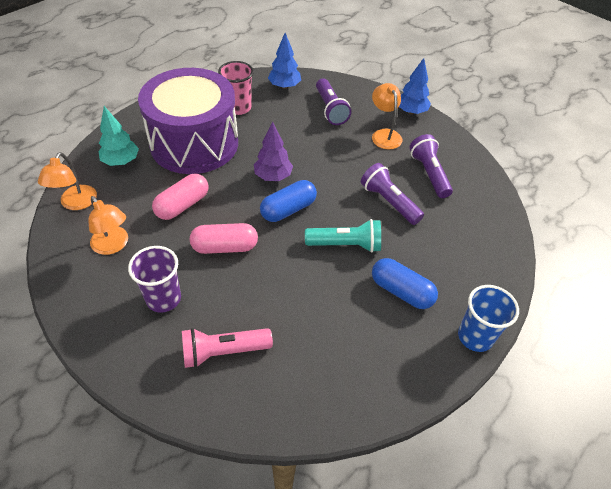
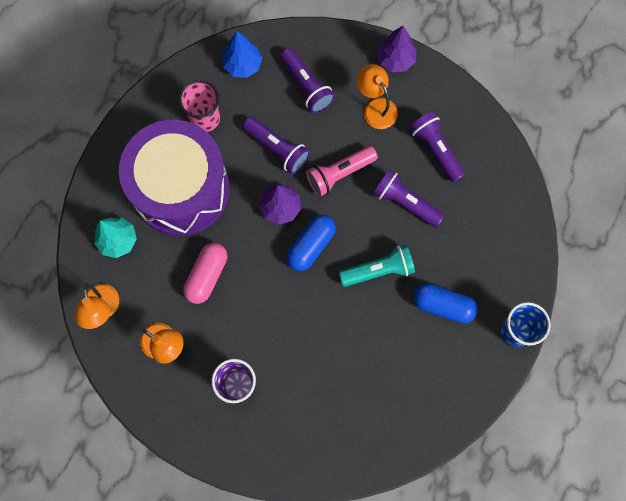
camera: 15 degrees left, 25 degrees up
(223, 352) = (311, 418): pink flashlight -> pink flashlight (339, 174)
(225, 247) = (268, 311): pink capsule -> none
(288, 139) = (277, 149): none -> purple flashlight
(411, 112) = (395, 60): blue tree -> purple tree

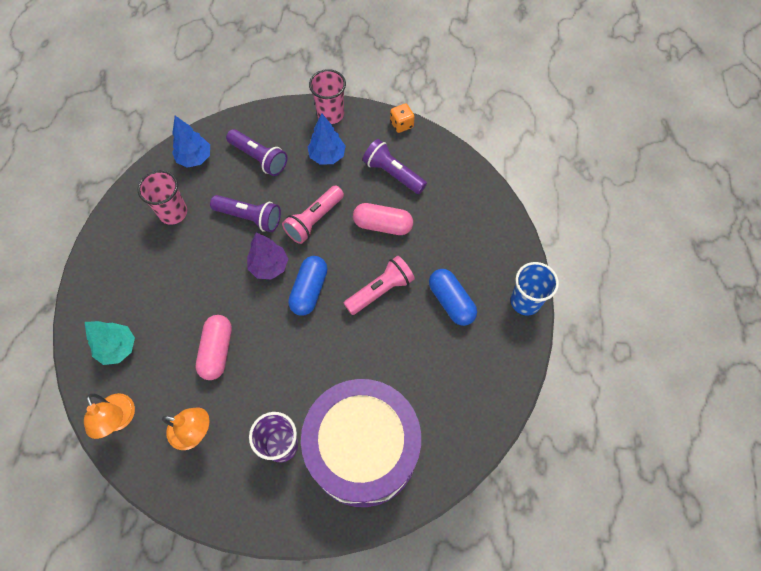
camera: 20 degrees left, 10 degrees down
(181, 189) = (168, 281): purple drum -> purple drum (363, 450)
(376, 107) = (327, 156): orange lamp -> blue tree
(379, 270) = (380, 290): turquoise flashlight -> pink flashlight
(395, 60) = (330, 114): purple tree -> pink cup
(405, 202) = (382, 225): purple flashlight -> pink capsule
(443, 305) = (451, 302): blue capsule -> blue capsule turned 60 degrees clockwise
(465, 96) = (401, 124): none -> orange dice

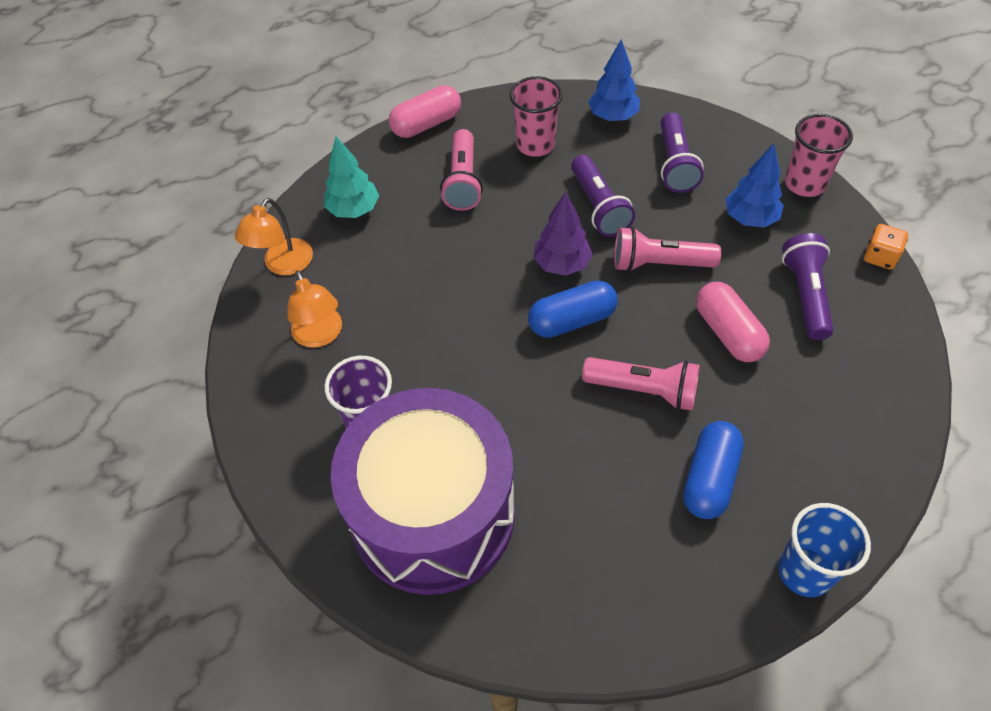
camera: 55 degrees right, 10 degrees down
(159, 271) = (463, 181): none -> pink flashlight
(217, 351) = (423, 290): pink capsule -> pink capsule (426, 124)

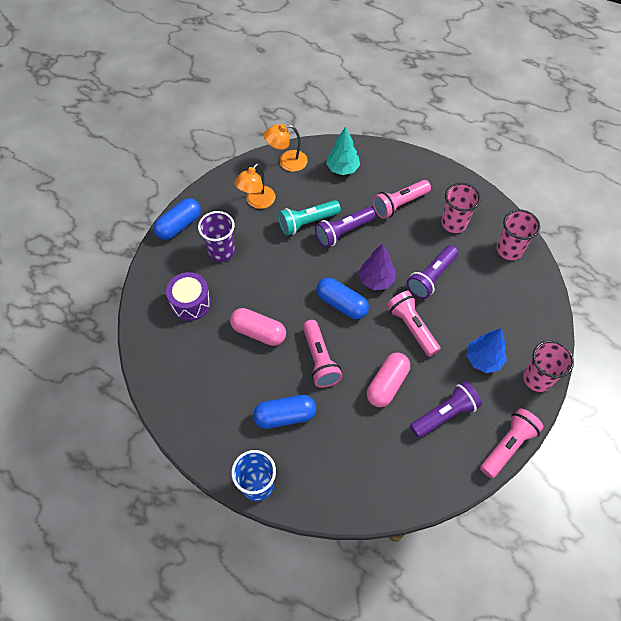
camera: 55 degrees right, 5 degrees up
(274, 461) = (179, 225): none -> blue capsule
(408, 293) = (307, 222): none -> turquoise flashlight
(426, 124) = (427, 165): pink capsule -> pink capsule (258, 332)
(433, 514) = (191, 303): purple drum -> purple drum, size x0.45
(613, 116) = (509, 250): blue tree -> pink cup
(675, 164) = (496, 300): purple flashlight -> purple flashlight (343, 232)
(880, 257) = (507, 446): orange dice -> pink flashlight

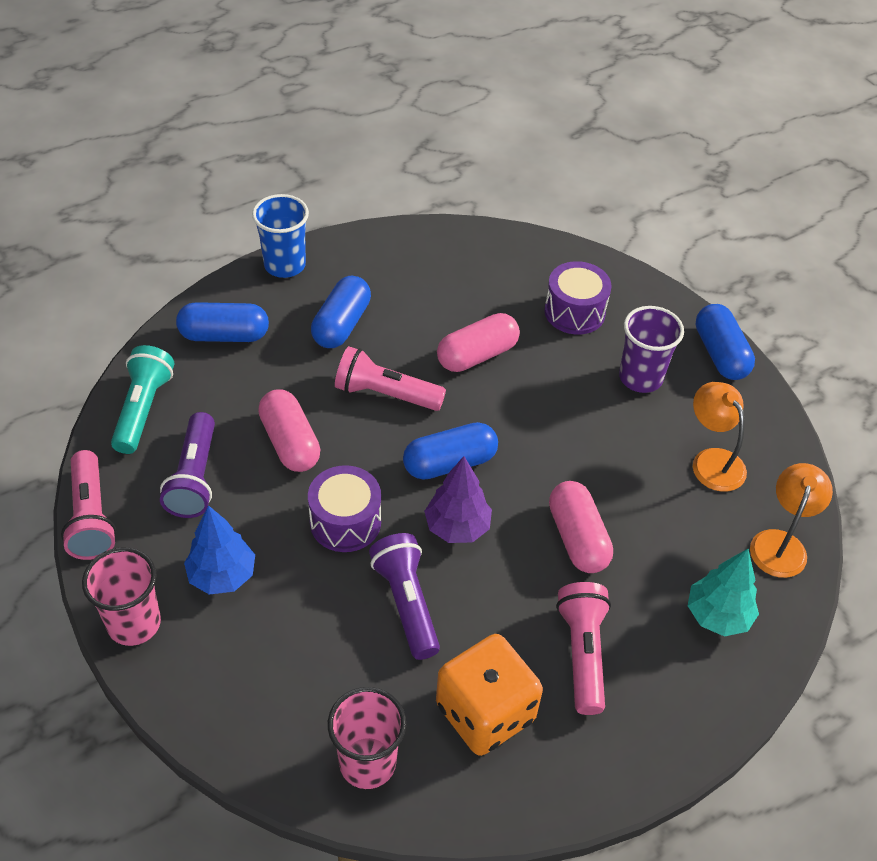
camera: 120 degrees right, 10 degrees down
(307, 222) = (628, 502): turquoise flashlight -> turquoise flashlight (143, 409)
(341, 476) = (224, 335): none -> blue capsule
(343, 232) = (577, 538): purple flashlight -> pink capsule
(411, 327) = (345, 522): pink flashlight -> purple drum
(454, 223) = (485, 712): pink cup -> orange dice

